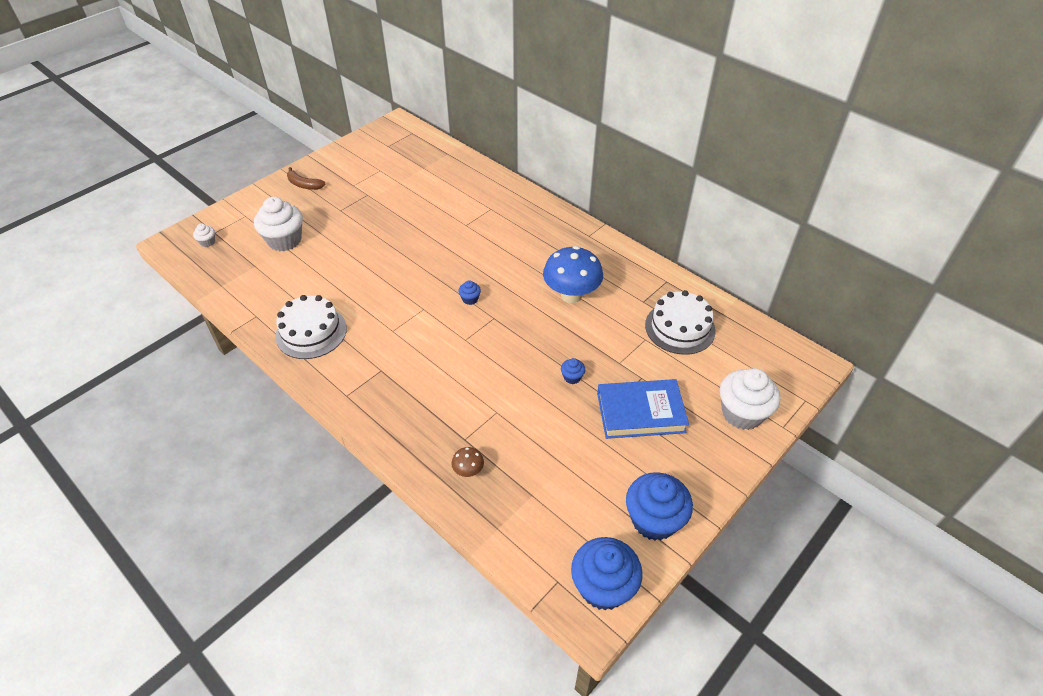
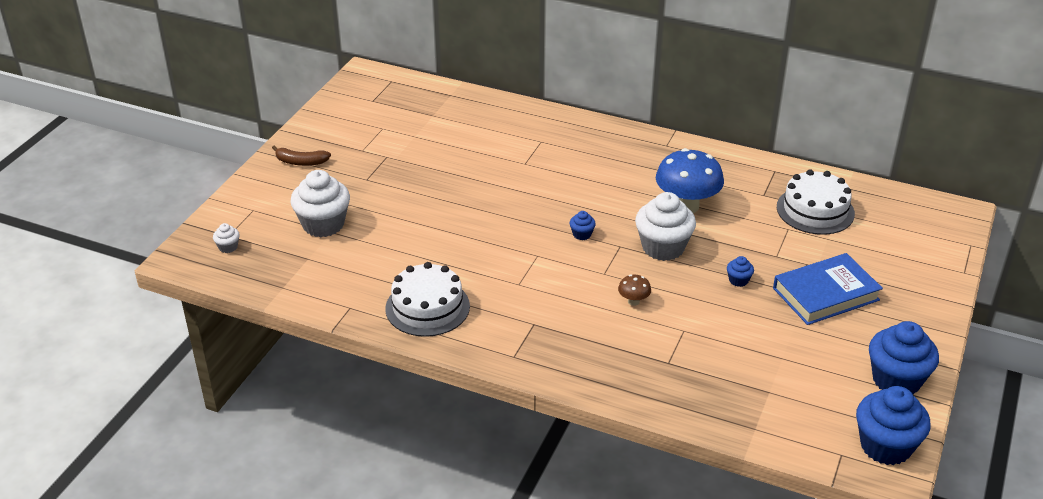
camera: 20 degrees left, 10 degrees down
(468, 471) = (692, 389): brown mushroom -> brown mushroom (633, 301)
(742, 413) = (920, 270): white cupcake -> white cupcake (663, 247)

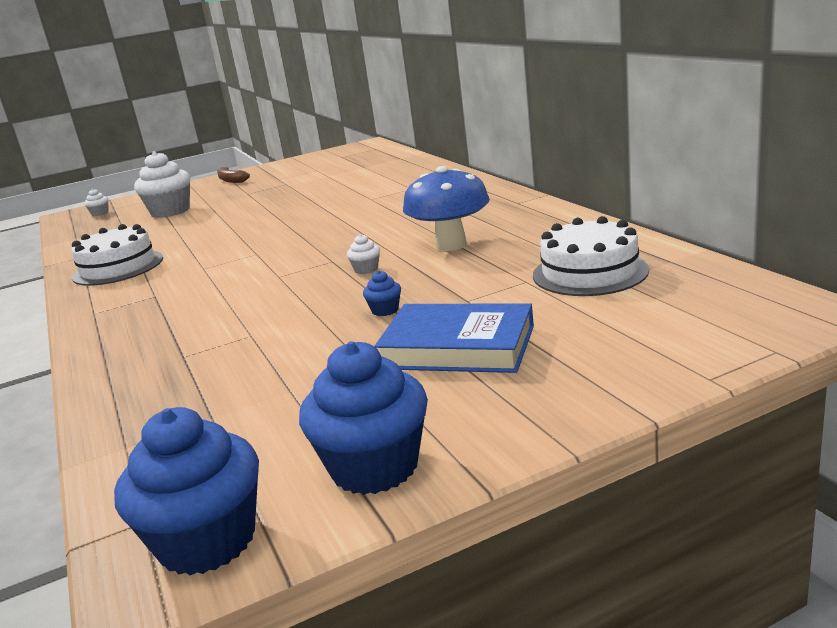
camera: 45 degrees right, 15 degrees down
(582, 234) = (318, 247): blue cupcake -> none
(633, 301) = (258, 301): brown mushroom -> none
(663, 247) = (366, 269): white cupcake -> white cupcake, size x0.44

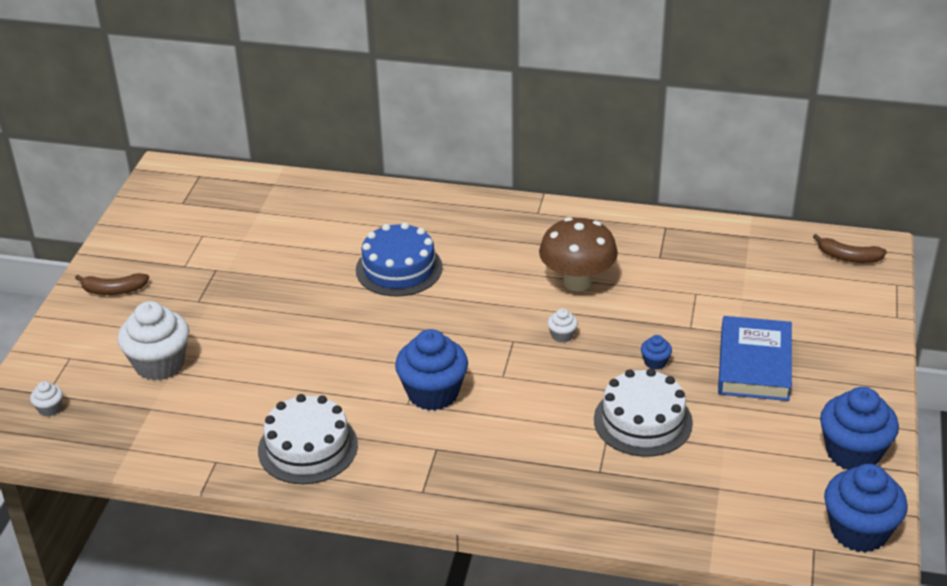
camera: 55 degrees left, 15 degrees up
(225, 269) = (433, 393): none -> blue cupcake
(365, 206) = (399, 268): none -> blue cake
(451, 245) = (577, 282): blue mushroom -> brown mushroom
(458, 347) = (754, 364): blue book -> blue book turned 45 degrees counterclockwise
(590, 272) = (720, 267): white cake -> white cake (643, 421)
(756, 308) = (848, 257): none -> brown banana

